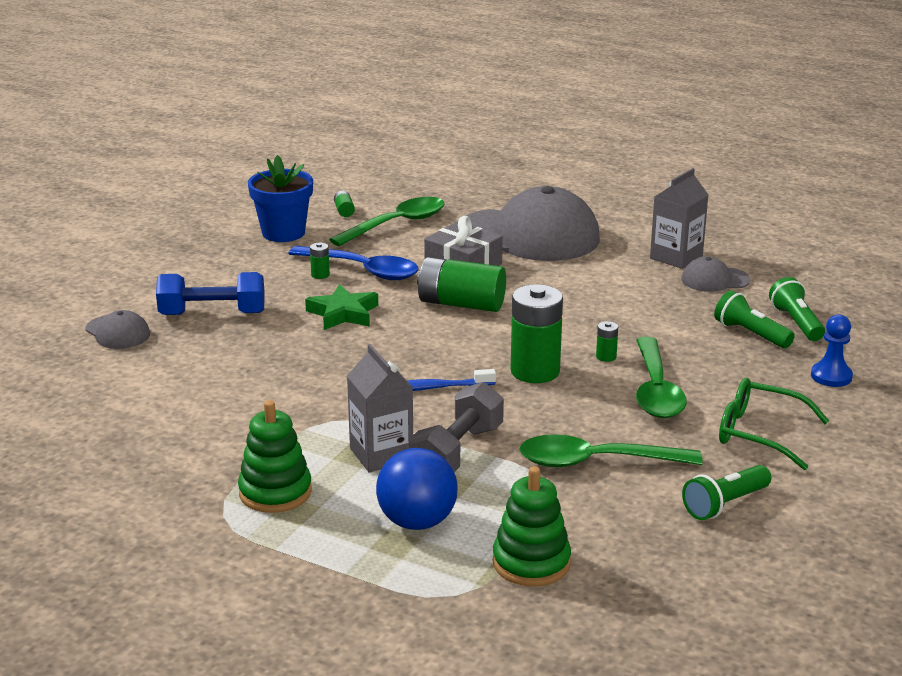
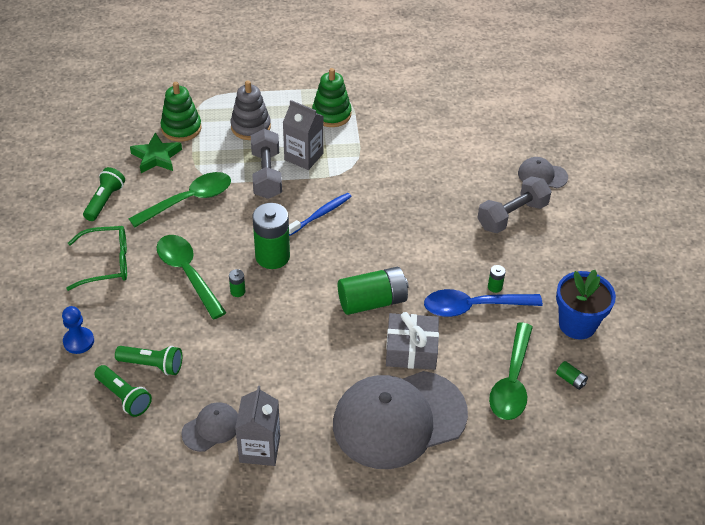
camera: 145 degrees right, 20 degrees up
(212, 313) = (512, 216): blue dumbbell -> grey dumbbell
(343, 313) = (436, 254): green star -> green star (156, 157)
(417, 522) = (251, 127): blue ball -> grey stacking toy

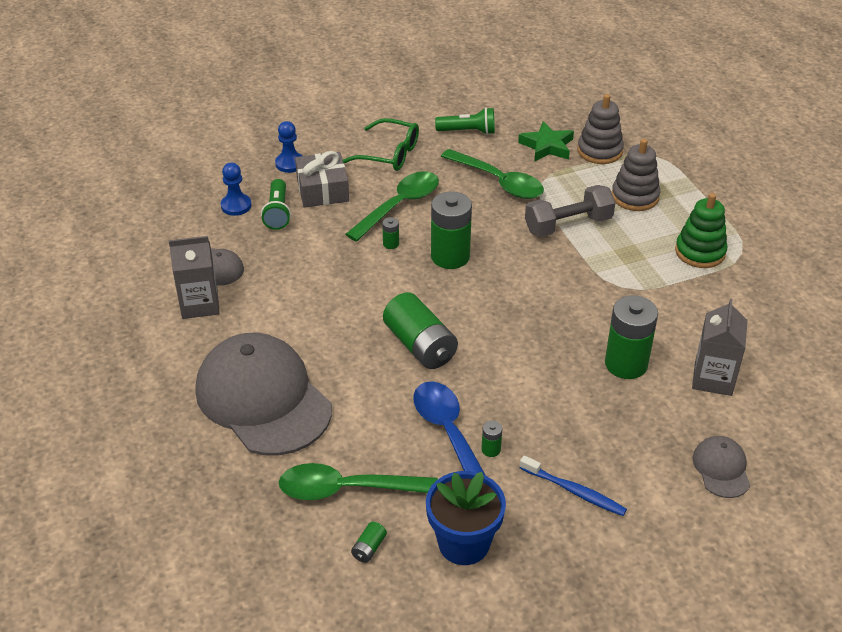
camera: 75 degrees right, 5 degrees down
(106, 263) = (389, 154): green glasses -> green glasses turned 45 degrees counterclockwise
(124, 397) = (236, 206): green flashlight -> blue pawn
(181, 128) = (599, 151): green stacking toy -> grey stacking toy
(303, 156) = (614, 246): grey carton -> grey carton (713, 378)
(321, 214) = (531, 278): blue toothbrush -> blue toothbrush (574, 491)
(411, 349) = (363, 391): grey gift -> grey gift (322, 190)
(433, 190) = (626, 364): none -> green battery
(512, 216) = (624, 448): grey dumbbell -> none

